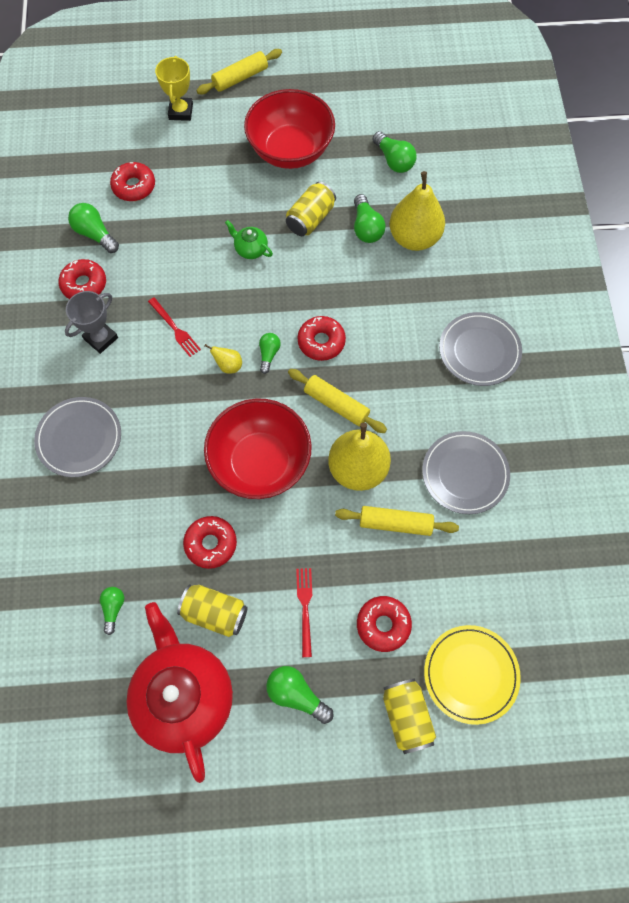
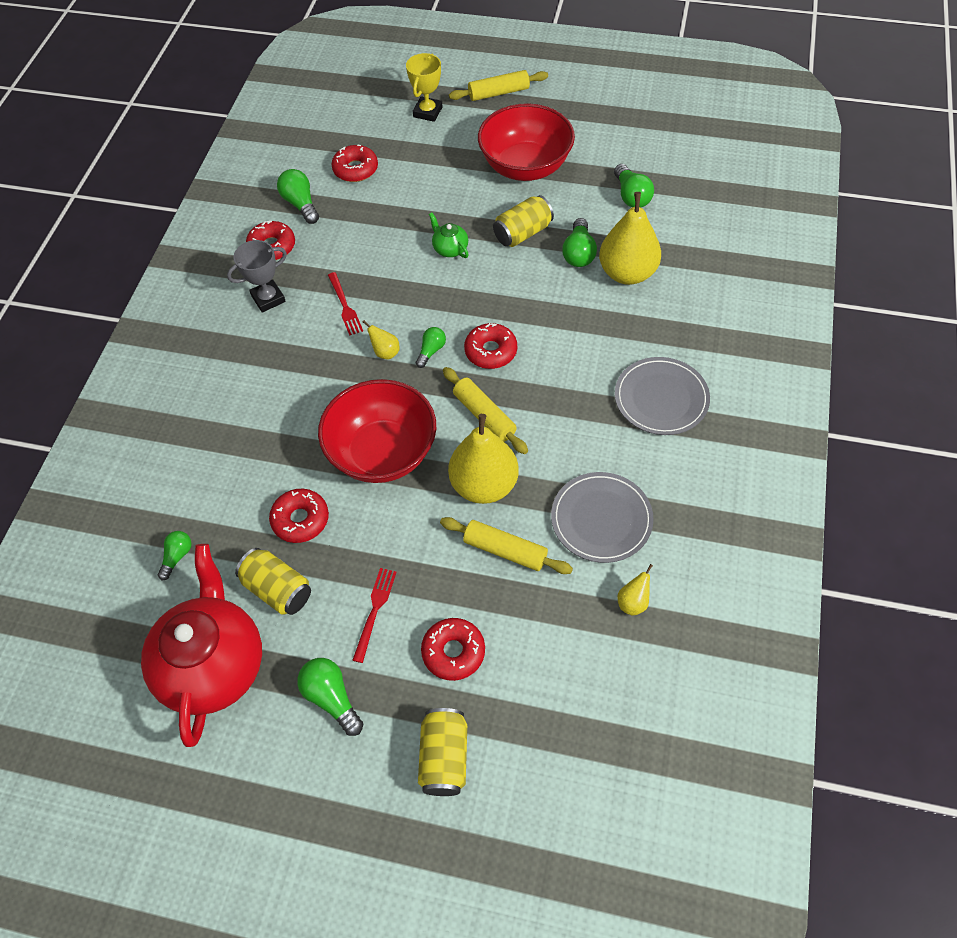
camera: 20 degrees right, 10 degrees down
(79, 438) = (210, 386): grey plate -> none
(471, 674) = (534, 733): yellow plate -> none
(513, 540) = (633, 602): none -> yellow pear

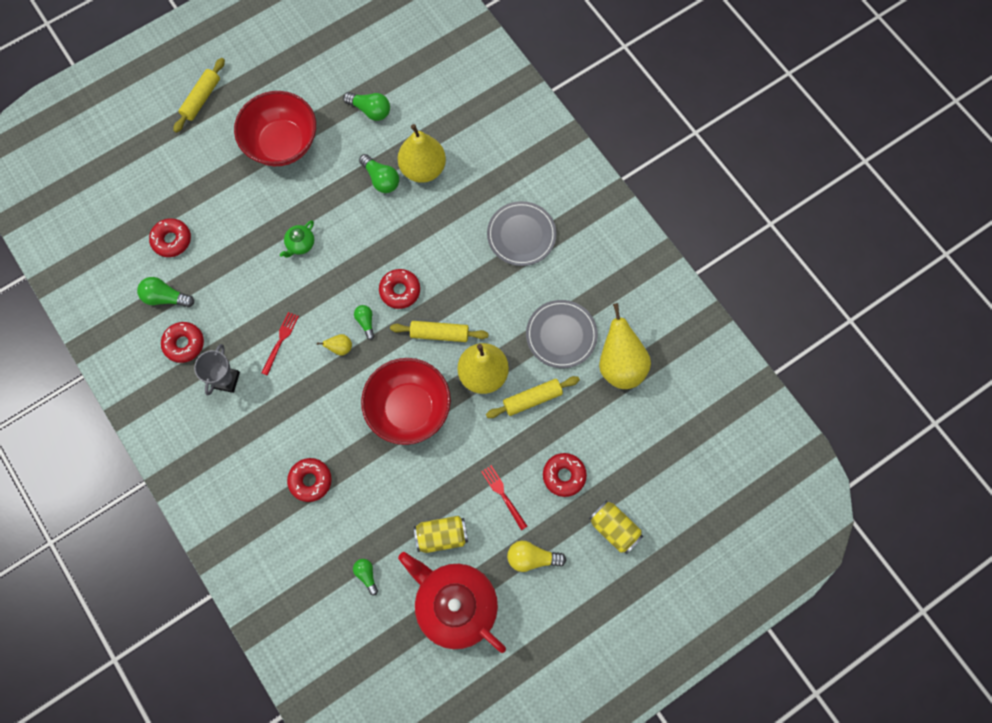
camera: 50 degrees left, 15 degrees up
(300, 520) = (409, 488): red donut -> red donut (310, 481)
(332, 698) = (532, 558): green light bulb -> yellow light bulb
(345, 306) = (280, 341): red fork -> red fork turned 90 degrees counterclockwise
(427, 112) = (169, 154): yellow trophy -> none
(450, 249) = (300, 244): green teapot -> green teapot turned 60 degrees counterclockwise
(523, 233) = (333, 194): yellow can -> none
(633, 602) = (620, 365): yellow pear -> yellow pear, size x2.35

